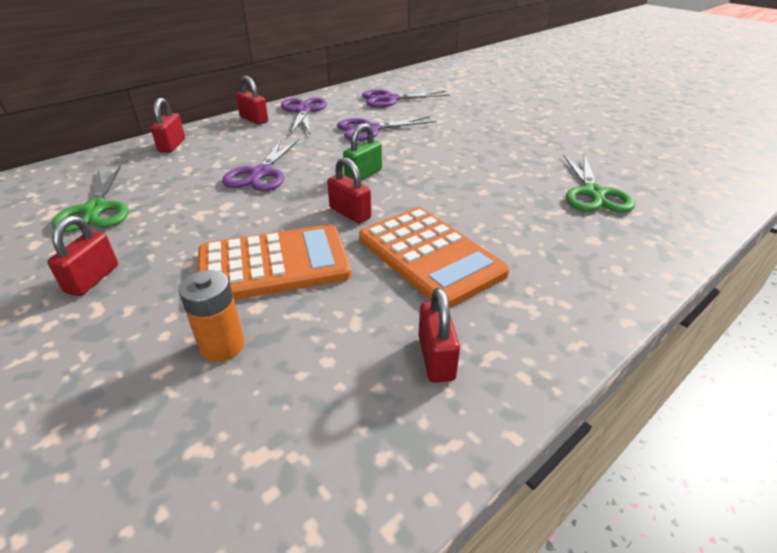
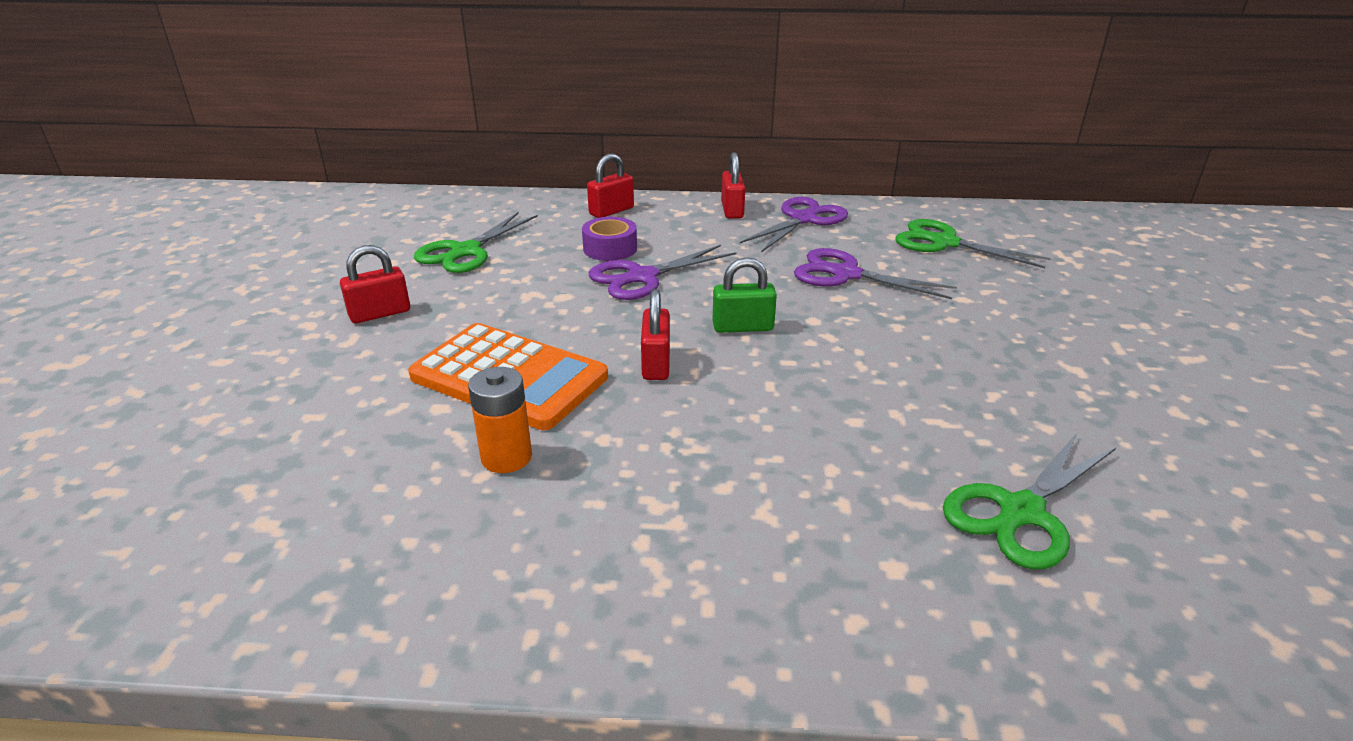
camera: 45 degrees right, 5 degrees down
(210, 166) = (610, 249): none -> purple tape
(222, 346) = (370, 423): orange battery -> orange battery (506, 457)
(390, 99) = (944, 243): purple scissors -> green scissors
(430, 256) = (656, 457): orange calculator -> none
(436, 358) = (489, 555): red padlock -> none

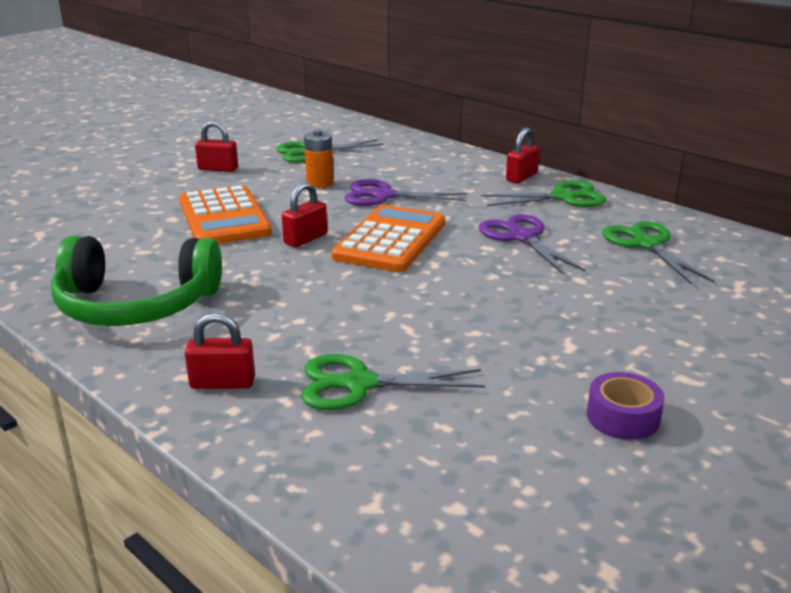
camera: 40 degrees right, 5 degrees down
(506, 457) = (162, 249): orange battery -> orange battery (320, 183)
(610, 249) = (395, 175): purple tape -> purple tape (622, 417)
(611, 211) = (437, 155): red padlock -> red padlock (222, 383)
(619, 557) = (136, 305): none -> green headphones
(743, 327) = (390, 240): green padlock -> orange calculator
(803, 219) = (563, 197): purple scissors -> green scissors

